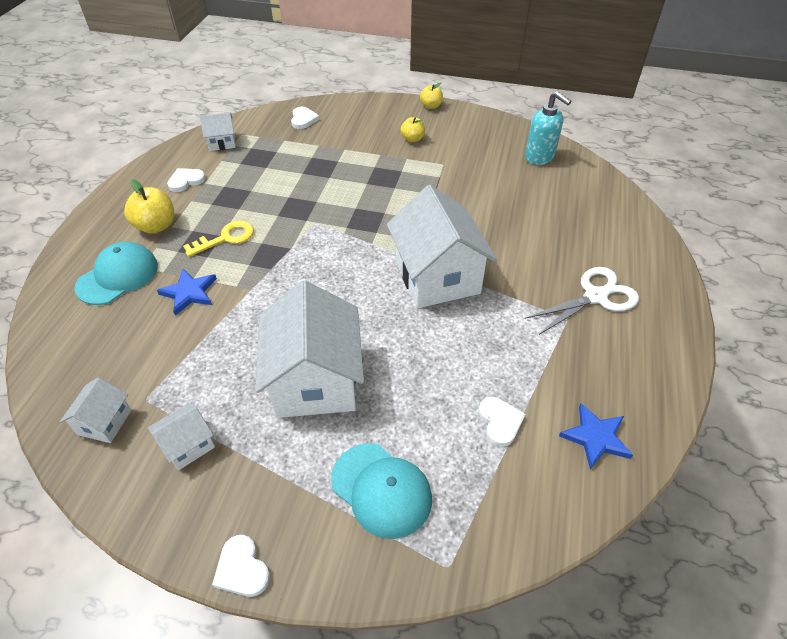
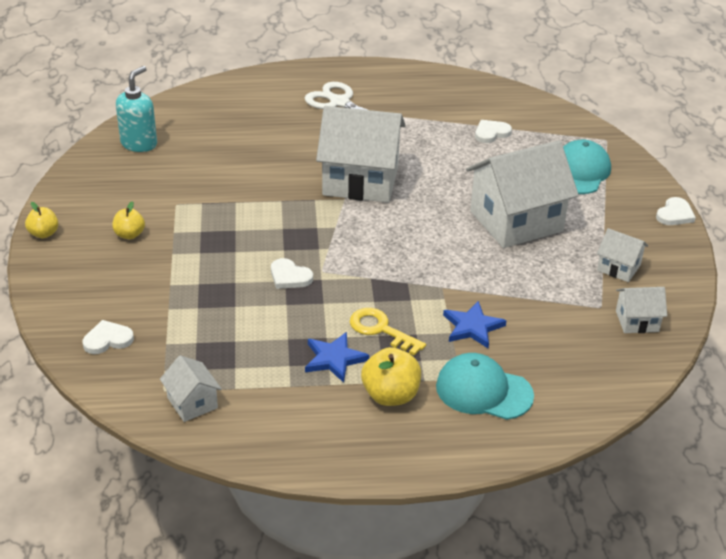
camera: 110 degrees left, 10 degrees down
(186, 181) = (294, 405): white heart -> white heart (289, 276)
(437, 277) = (360, 181): white house -> white house turned 45 degrees clockwise
(595, 437) = (476, 97): blue star -> blue star (334, 359)

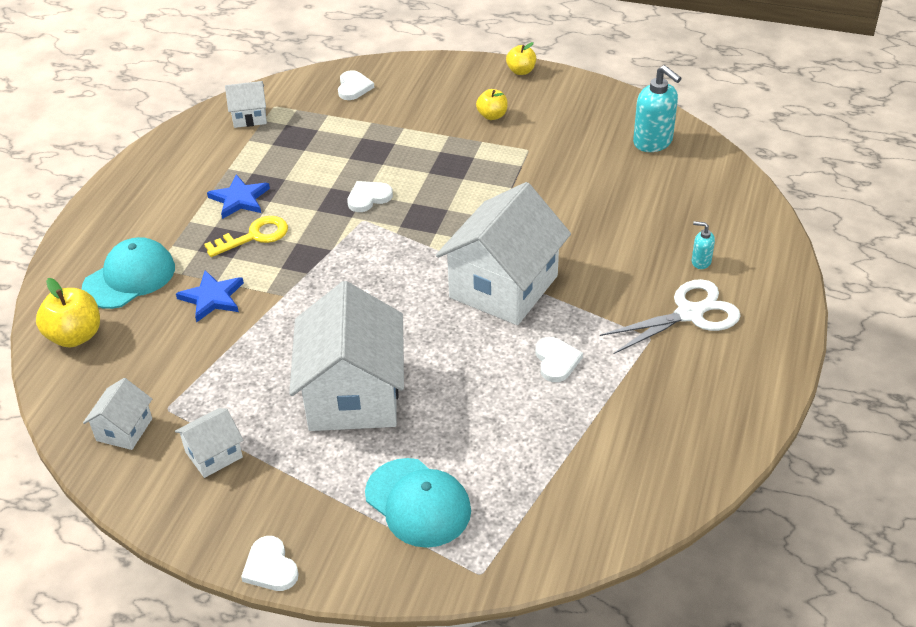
camera: 115 degrees right, 5 degrees up
(282, 105) = (700, 262): none -> turquoise soap dispenser
(390, 395) = (171, 220): yellow apple -> yellow apple (75, 336)
(491, 133) = (554, 443): white heart -> white heart (556, 361)

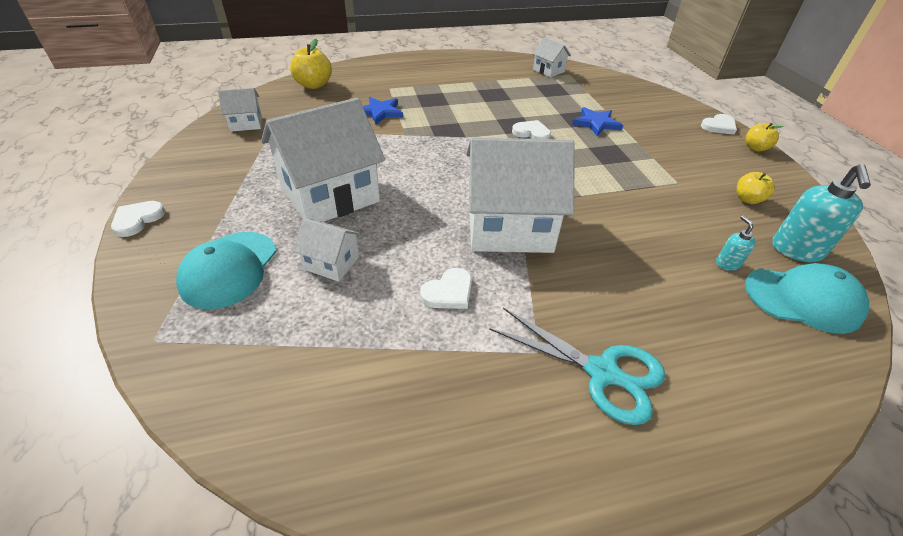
camera: 55 degrees right, 0 degrees up
(129, 277) = (374, 83): turquoise cap -> turquoise cap (803, 299)
(214, 454) = (239, 160): white house -> white house (332, 263)
(239, 199) = (474, 92): blue star -> blue star (596, 123)
(254, 236) = (448, 107): yellow key -> none
(353, 87) = (626, 92): white heart -> white heart (719, 126)
(492, 116) = (687, 153): yellow apple -> yellow apple (747, 199)
(689, 314) = (602, 372): white scissors -> turquoise scissors
(700, 262) = (686, 352): turquoise soap dispenser -> turquoise soap dispenser (727, 264)

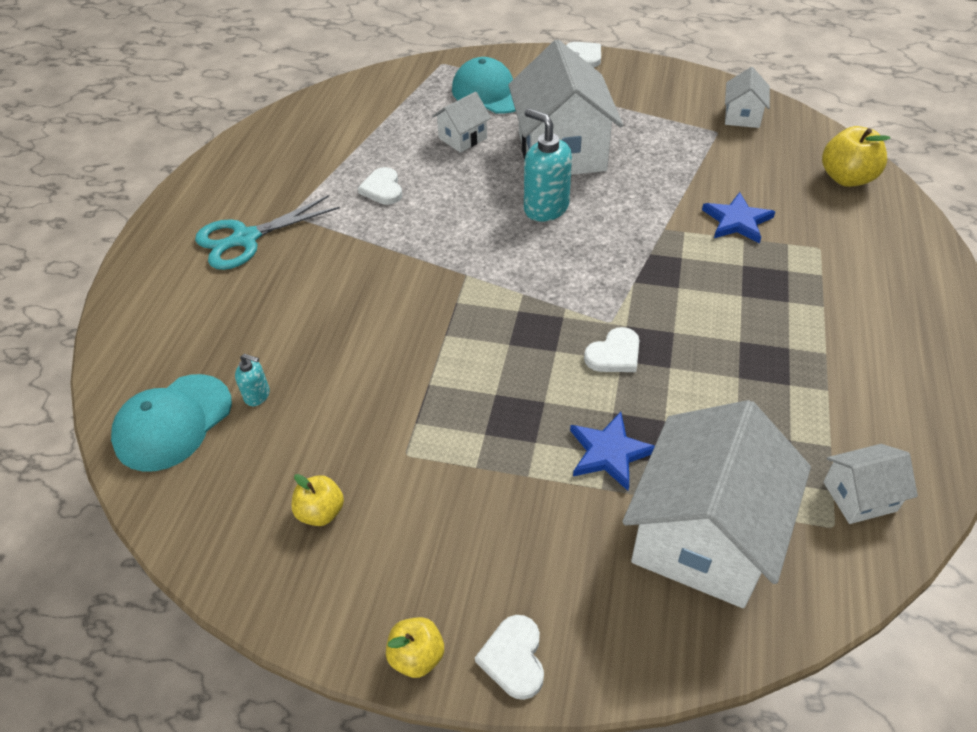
camera: 120 degrees right, 5 degrees up
(509, 227) = (434, 253): white house -> white house (703, 536)
(796, 250) = (217, 482): turquoise soap dispenser -> turquoise soap dispenser (545, 208)

